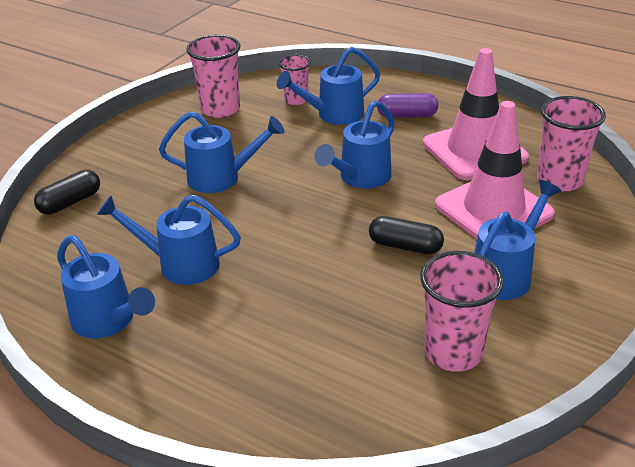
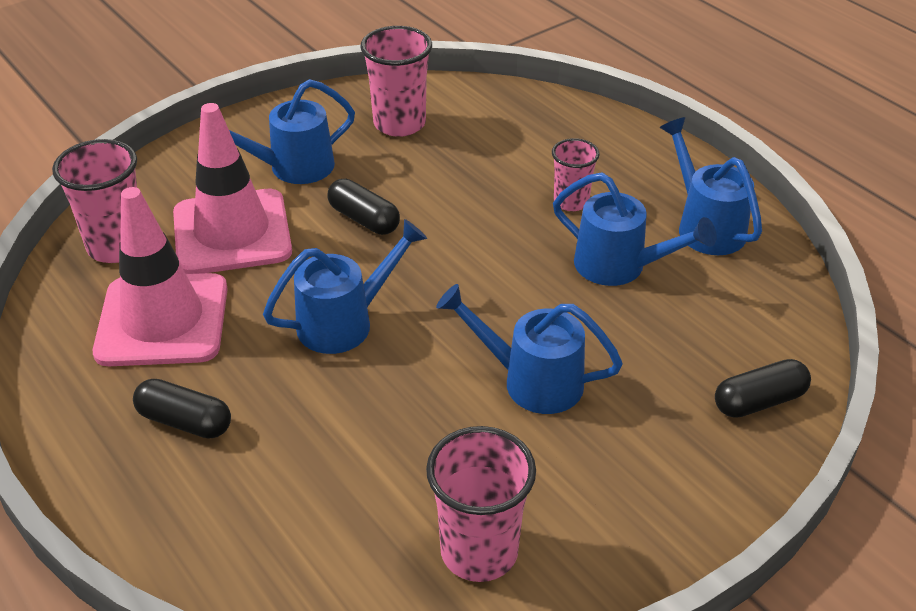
camera: 160 degrees left, 5 degrees up
(296, 100) = (331, 530): pink cup -> pink cup (571, 202)
(334, 115) = (294, 464): blue watering can -> none
(407, 115) = (185, 421): purple capsule -> black capsule

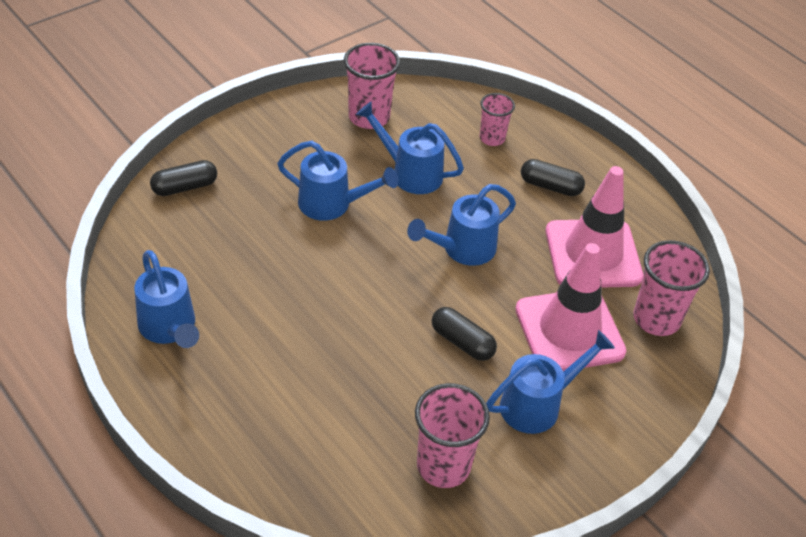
camera: 175 degrees right, 5 degrees up
(571, 202) = (281, 357): pink cup -> pink cup (492, 138)
(619, 266) = (253, 290): blue watering can -> blue watering can (410, 173)

